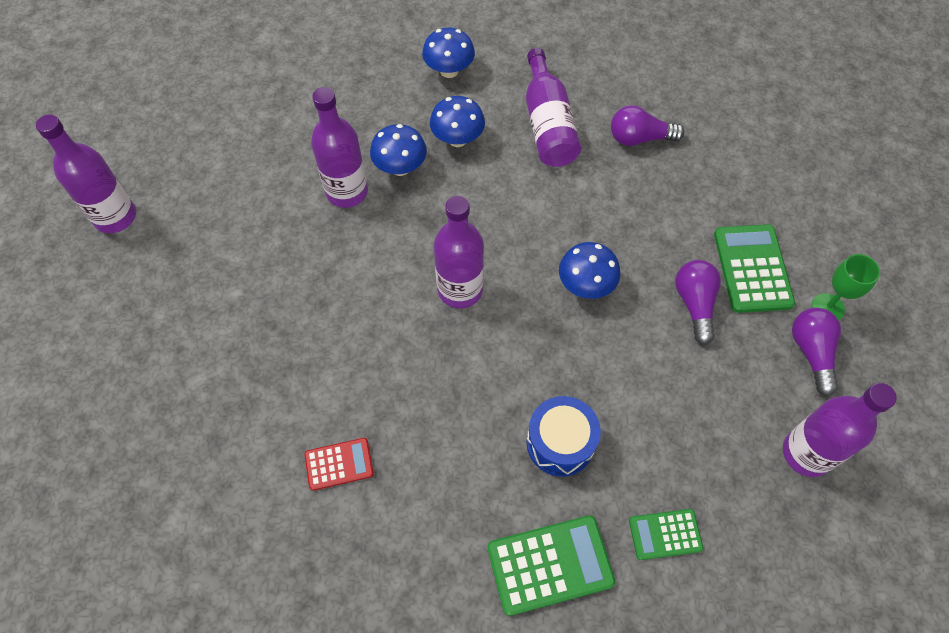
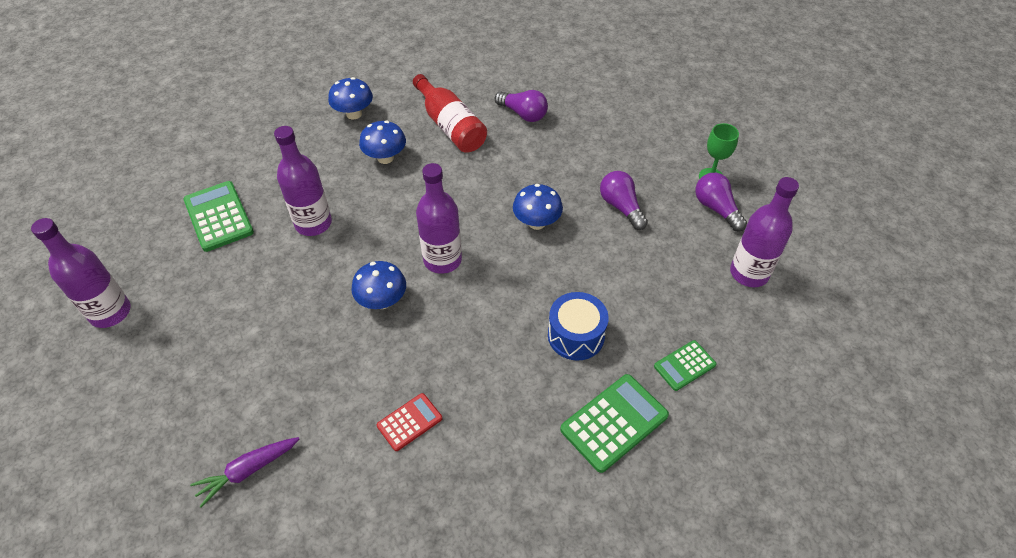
camera: 25 degrees left, 10 degrees down
(166, 445) = (248, 471): none -> purple carrot
(400, 167) = (349, 192): blue mushroom -> blue mushroom (382, 301)
(548, 124) = (450, 126): purple bottle -> red bottle
(639, 138) = (523, 114): purple light bulb -> purple light bulb turned 120 degrees counterclockwise
(752, 269) = (648, 170): green calculator -> green calculator (219, 216)

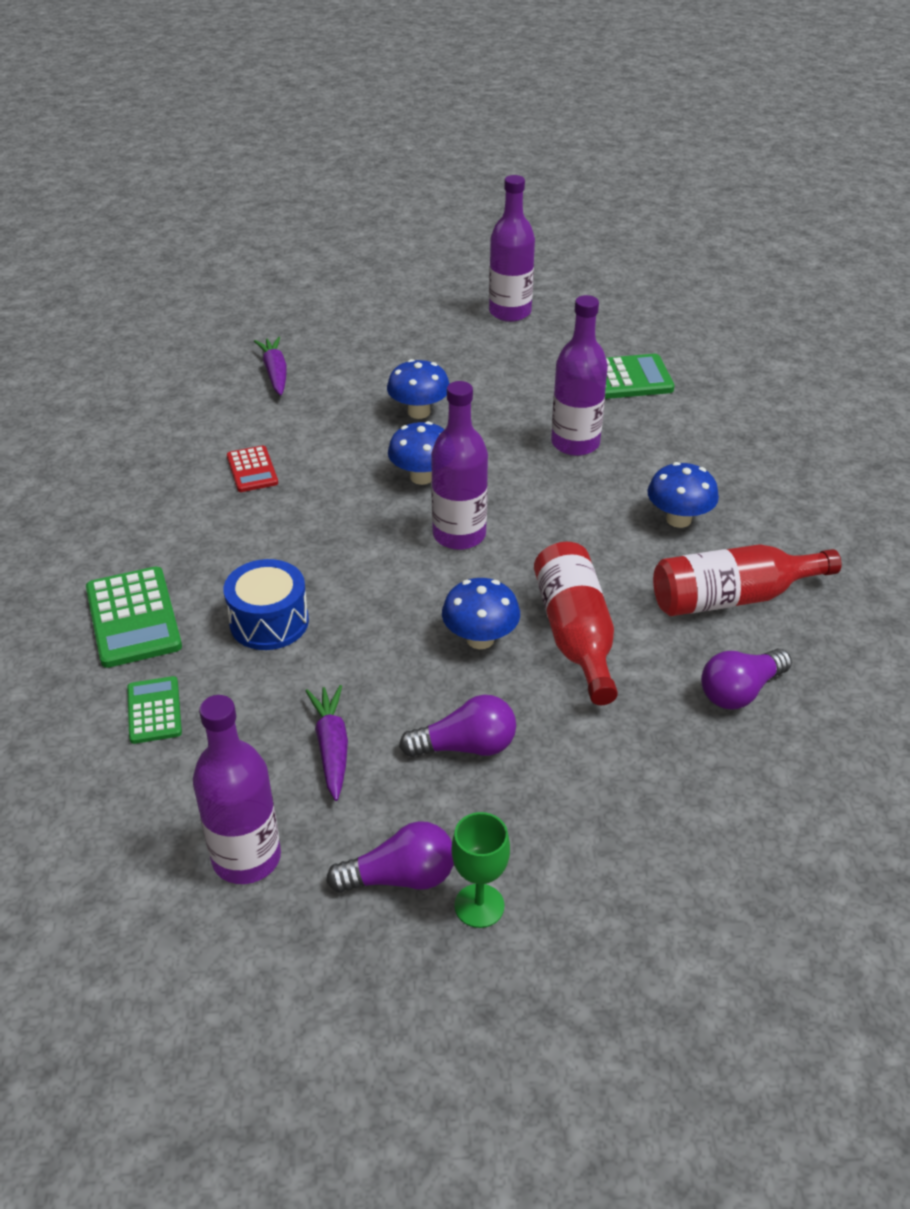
camera: 110 degrees right, 10 degrees down
(354, 114) = (789, 505): blue mushroom -> blue mushroom (419, 412)
(512, 182) = (575, 635): none -> red bottle
(657, 264) = (332, 747): none -> purple carrot

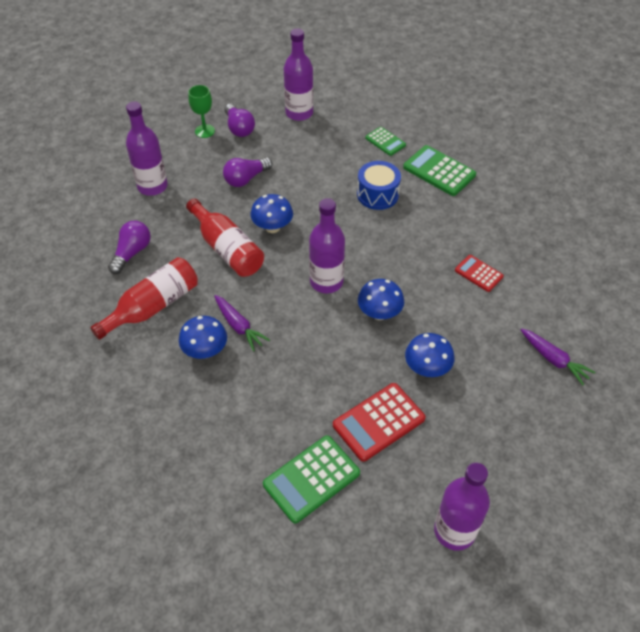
camera: 150 degrees right, 10 degrees up
(332, 747) = (301, 157): purple carrot -> purple carrot (239, 326)
(400, 877) = (239, 128): purple light bulb -> purple light bulb turned 75 degrees counterclockwise
(514, 393) = (378, 422): none -> red calculator
(575, 443) = (304, 388): purple bottle -> purple bottle (152, 186)

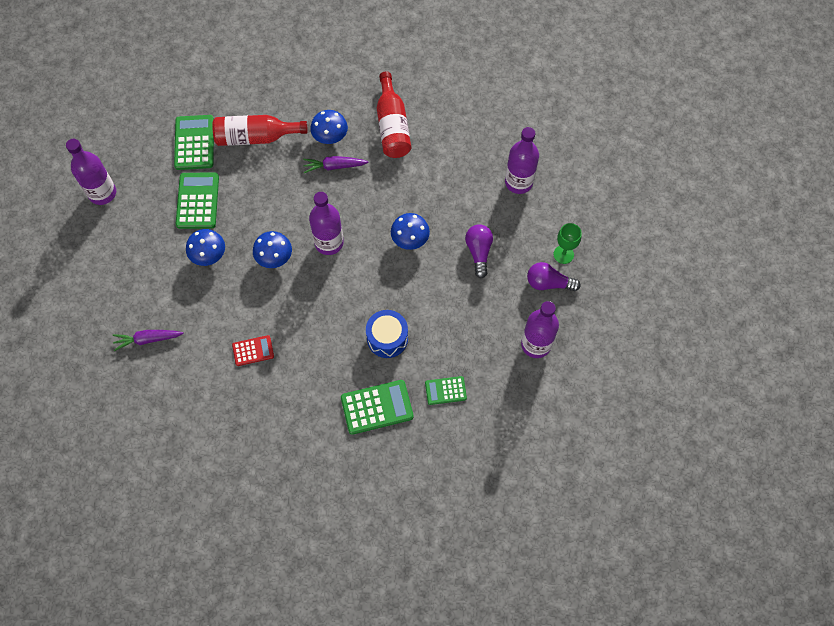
camera: 125 degrees right, 15 degrees up
(132, 253) = (454, 136): purple light bulb -> none
(227, 249) = (411, 197): red bottle -> red bottle (256, 137)
(378, 422) = (198, 201): red calculator -> green calculator

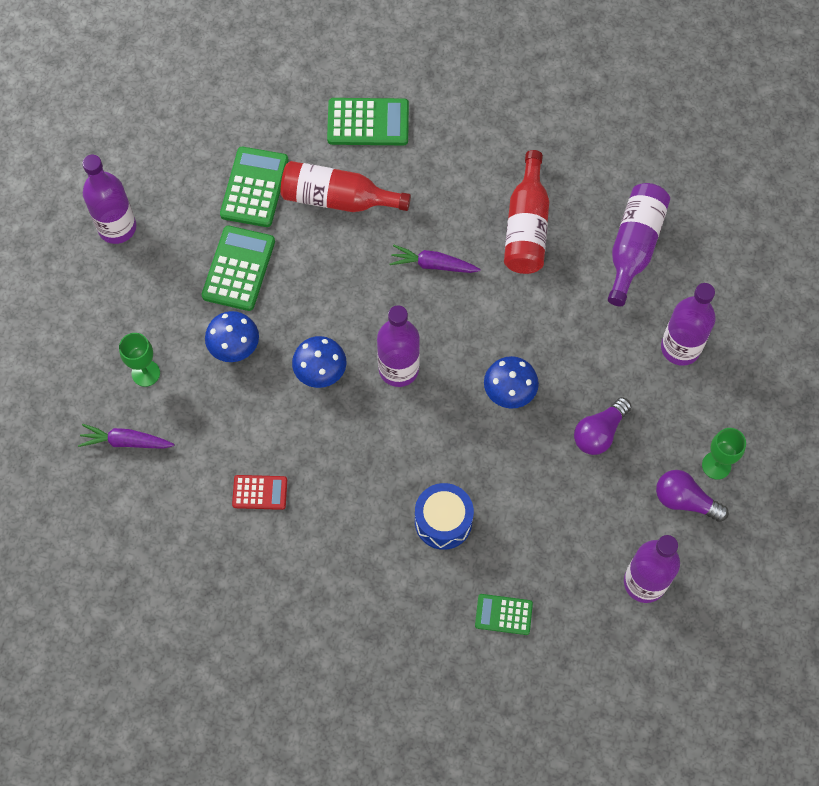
camera: 15 degrees right, 0 degrees up
(149, 289) = (145, 373): none -> green goblet
(330, 137) = (438, 222): blue mushroom -> none
(377, 407) = (404, 613): green calculator -> green calculator (368, 123)
(469, 122) = (633, 247): none -> purple bottle
(479, 252) = (599, 433): purple light bulb -> purple light bulb turned 150 degrees counterclockwise

